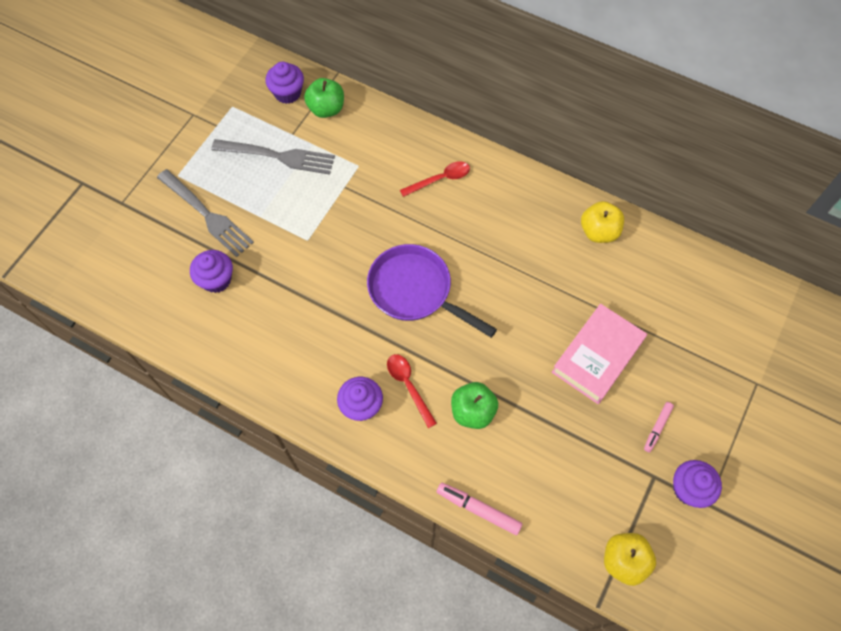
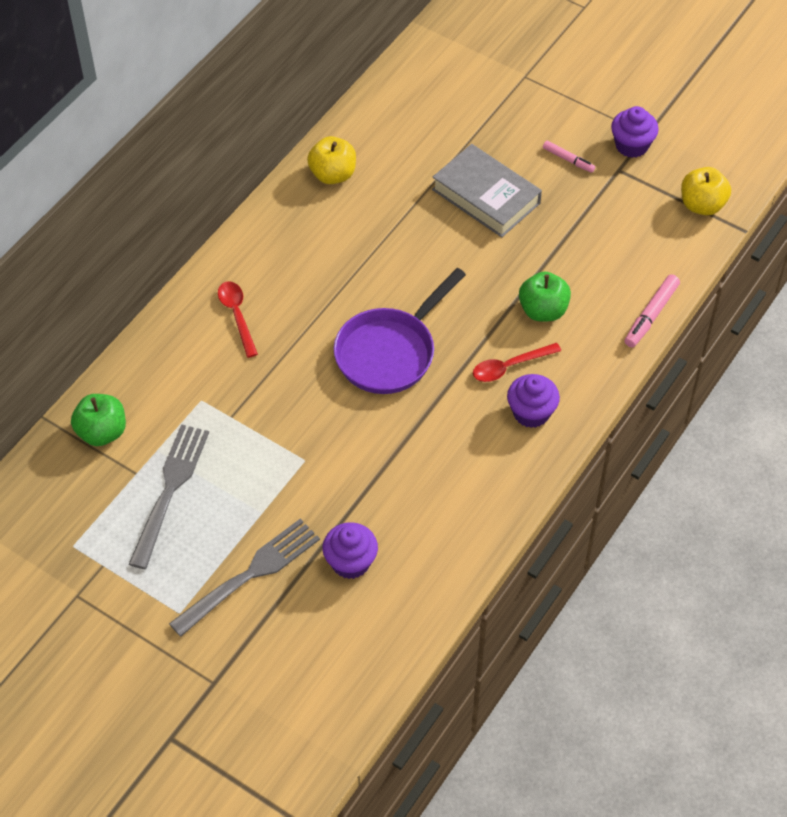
camera: 85 degrees left, 10 degrees down
(287, 93) = (65, 477): purple cupcake -> none
(597, 356) = (486, 196): pink book -> grey book

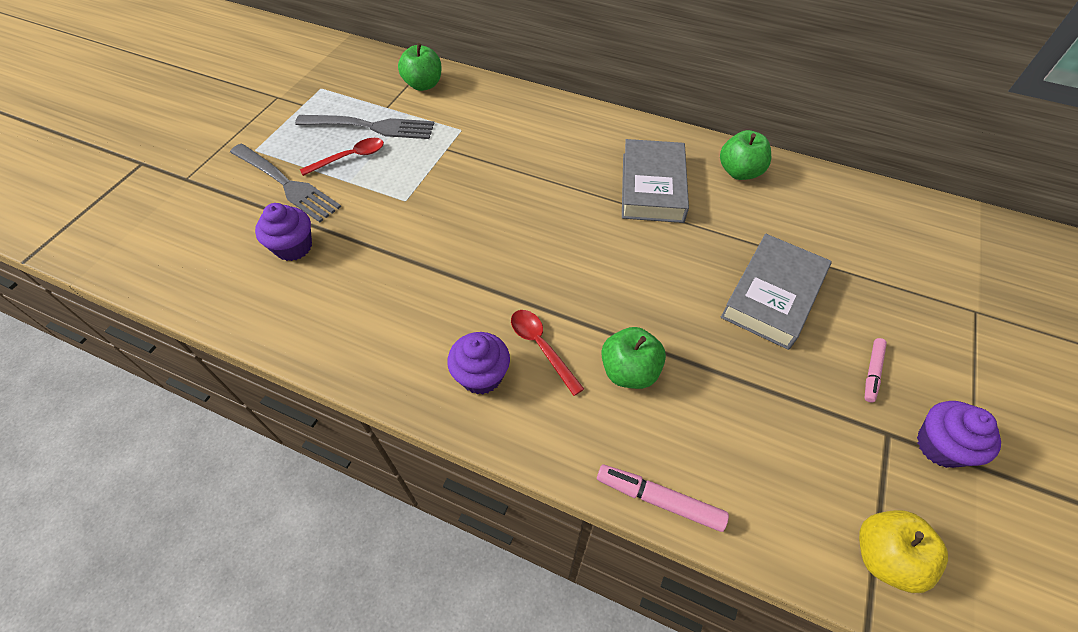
camera: 80 degrees right, 0 degrees up
(237, 316) = (553, 136): red spoon -> red spoon (350, 157)
(333, 174) = (739, 172): yellow apple -> green apple
(337, 247) = (652, 187): none -> grey book
(389, 352) = (537, 242): purple pan -> none

